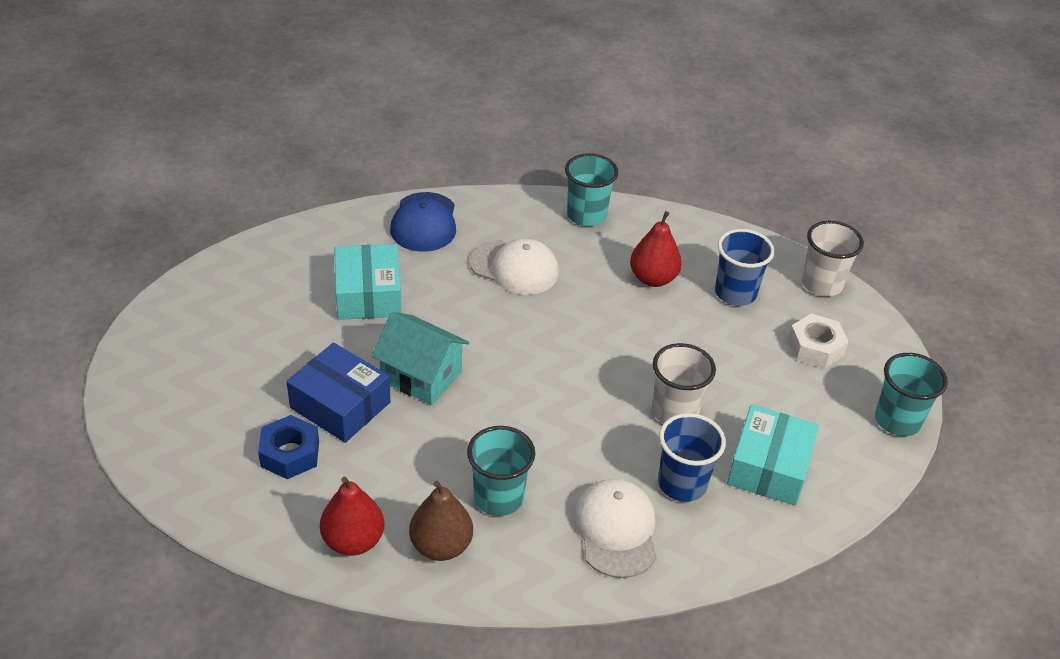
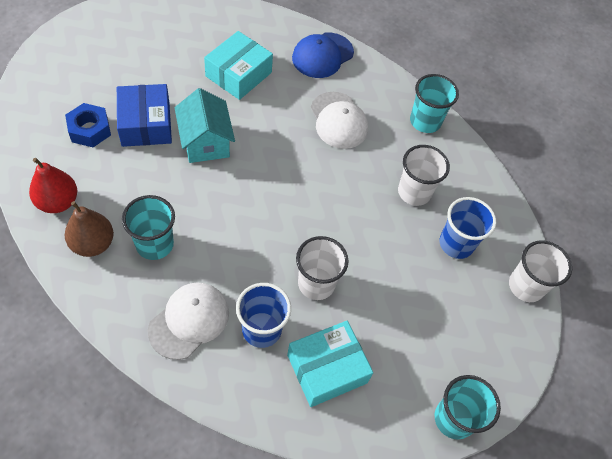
camera: 40 degrees right, 15 degrees up
(653, 279) = (414, 192): red pear -> white cup
(815, 348) = (462, 323): white nut -> none

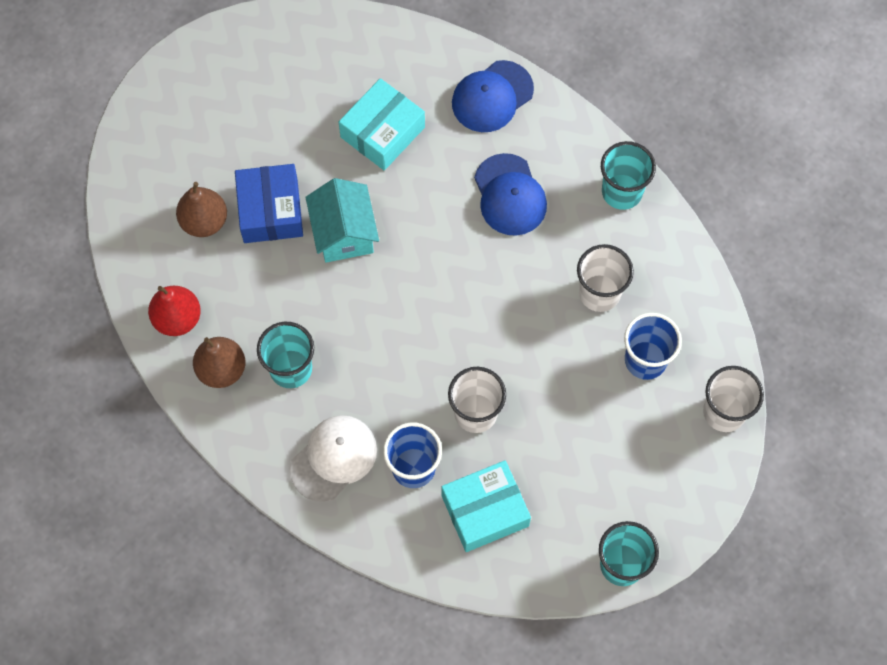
camera: 10 degrees right, 10 degrees up
(90, 130) = (204, 221): blue nut -> brown pear
(338, 120) = (510, 195): white cap -> blue cap

